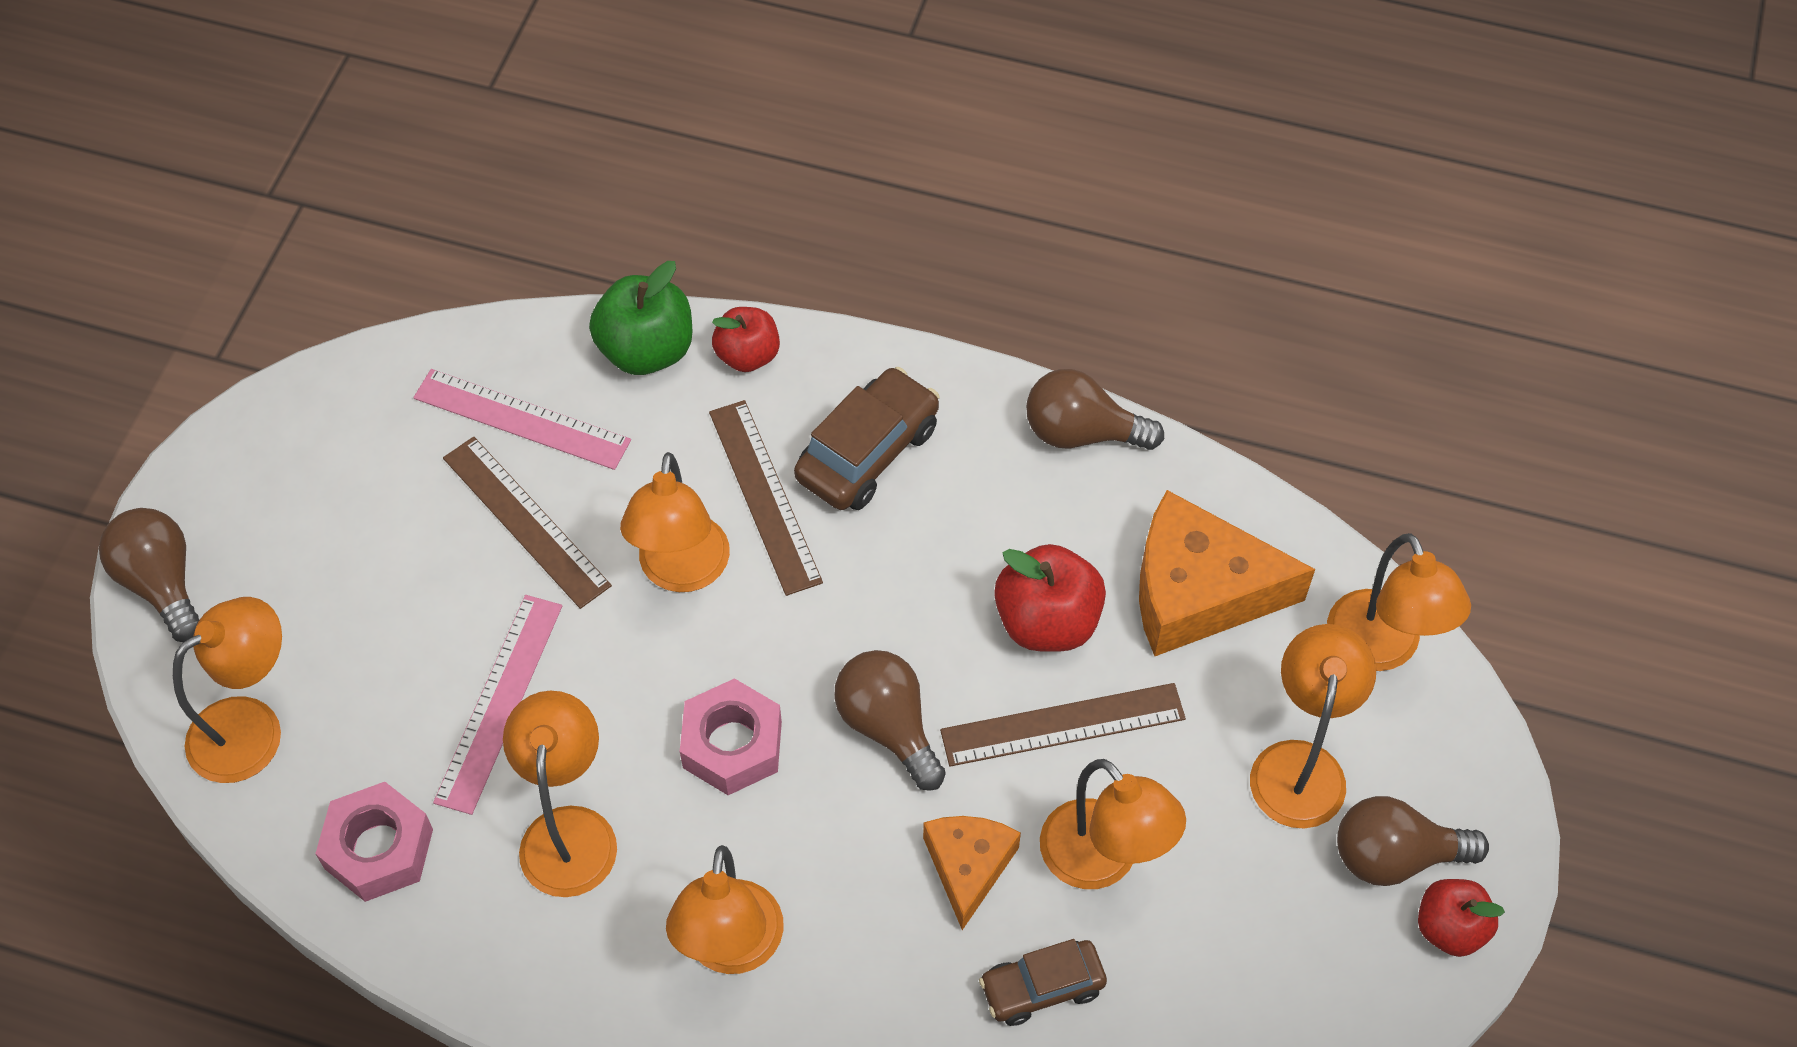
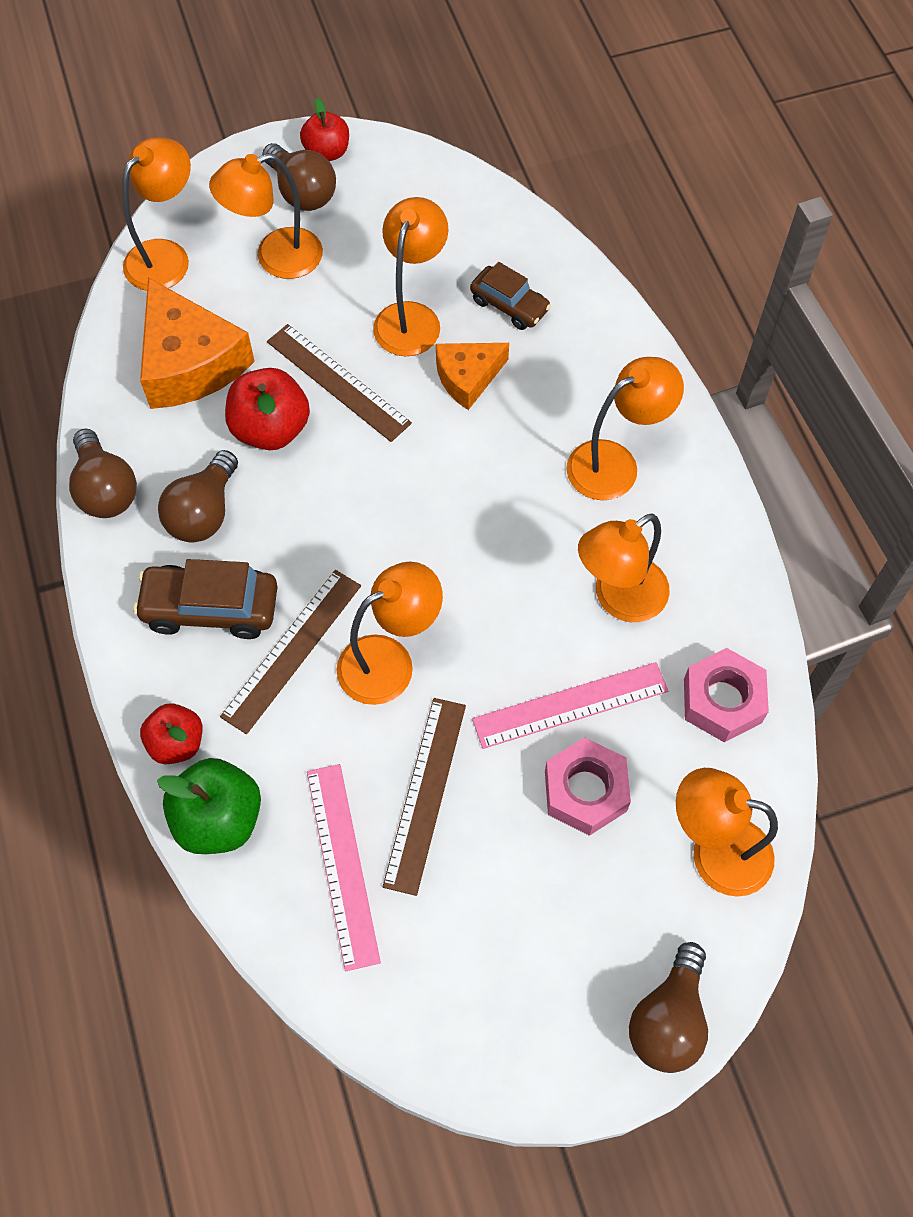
camera: 125 degrees left, 5 degrees up
(732, 745) = (490, 547): pink nut -> pink nut (585, 791)
(888, 726) = (410, 470): brown light bulb -> brown light bulb (203, 512)

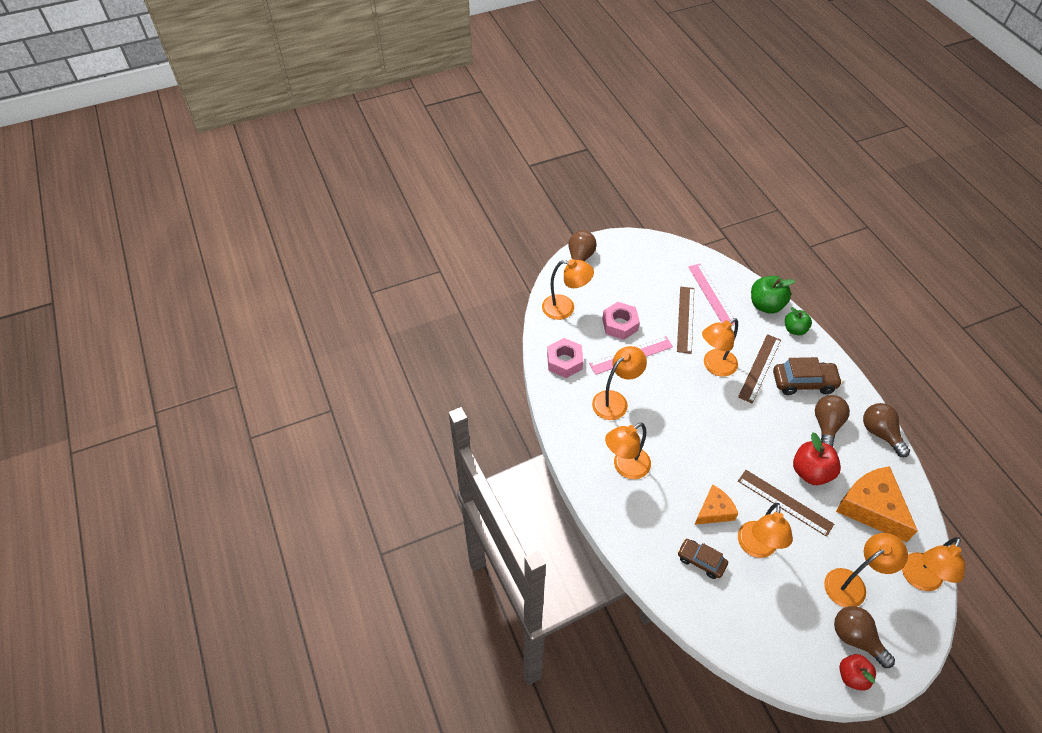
camera: 175 degrees right, 10 degrees down
(177, 743) = (794, 329): red apple -> green apple

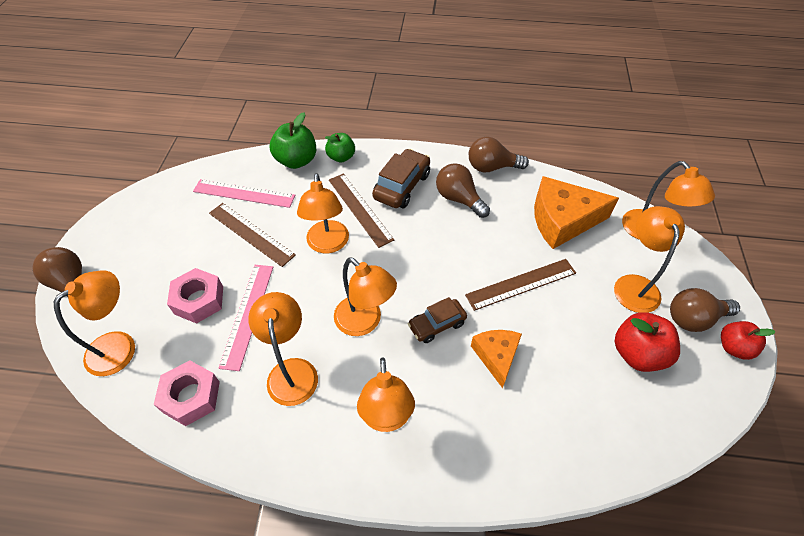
camera: 60 degrees left, 0 degrees up
(701, 561) = (551, 410): brown car -> brown car (437, 325)
(756, 548) = (560, 343): orange lamp -> orange lamp (365, 322)
(810, 472) = (500, 242): red apple -> red apple (637, 353)

